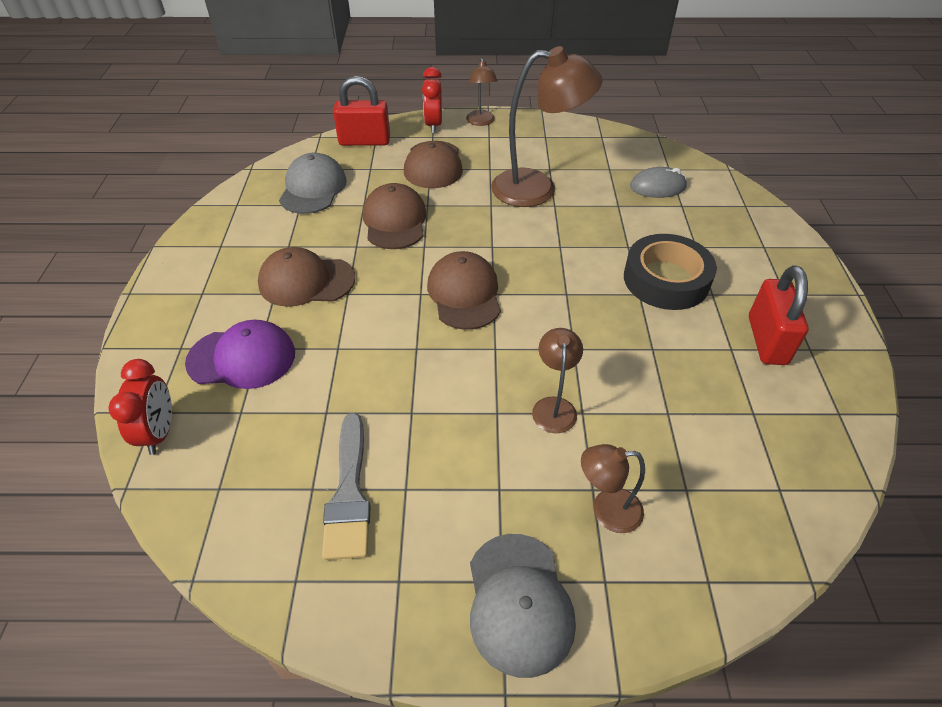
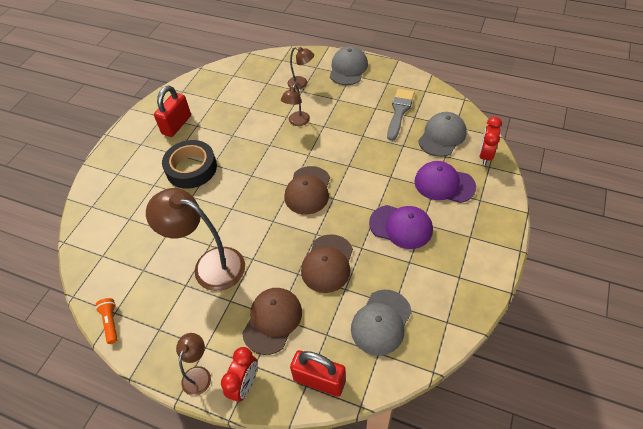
camera: 155 degrees left, 5 degrees up
(247, 454) = (442, 136): none -> grey cap
(306, 281) = (401, 226): brown cap -> purple cap
(597, 130) = (111, 322): none -> orange flashlight
(657, 187) = (127, 240): grey mouse -> none

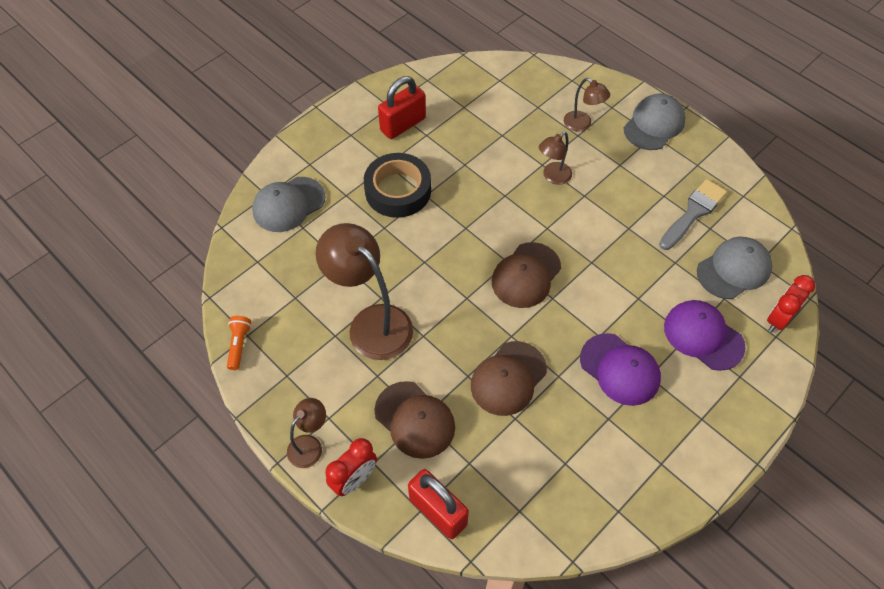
camera: 20 degrees right, 5 degrees up
(272, 320) = (415, 420): brown cap -> brown cap turned 90 degrees clockwise
(381, 322) = (539, 476): grey cap -> grey cap (288, 204)

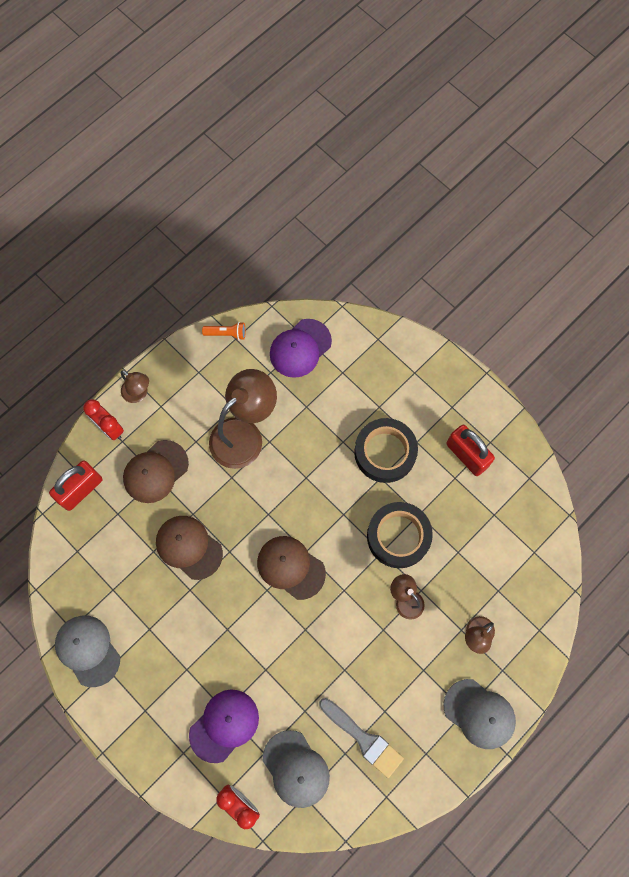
camera: 90 degrees right, 15 degrees up
(288, 204) = (367, 358): grey cap -> grey cap (88, 650)
(488, 181) = (398, 536): none -> black tape
(620, 369) = (193, 644): purple cap -> purple cap (300, 348)

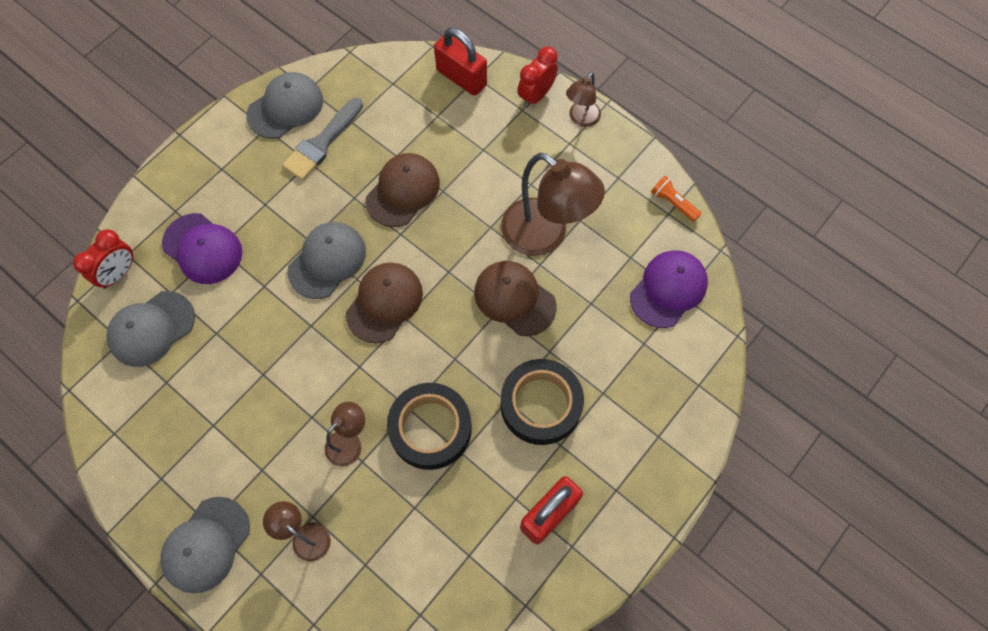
camera: 85 degrees right, 5 degrees down
(155, 471) = (489, 147): brown cap -> brown cap (514, 299)
(226, 333) = (673, 203): orange flashlight -> orange flashlight turned 135 degrees clockwise
(247, 614) = (327, 261): none -> grey cap
(300, 348) = (668, 289): purple cap -> purple cap turned 90 degrees clockwise
(363, 739) = (181, 402): grey brush -> grey brush (322, 143)

